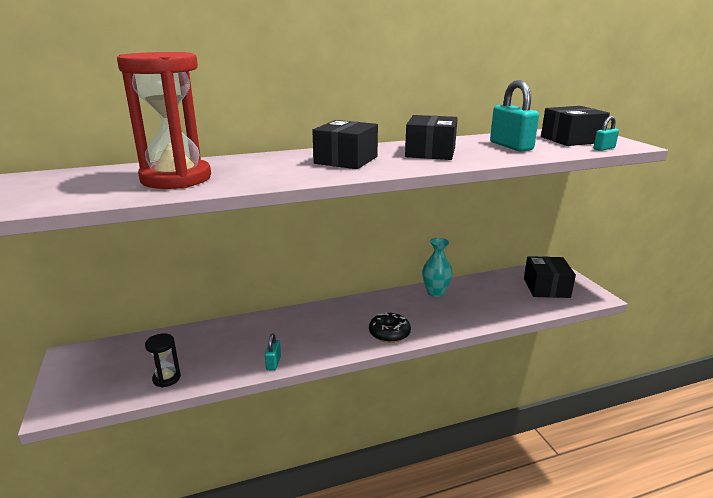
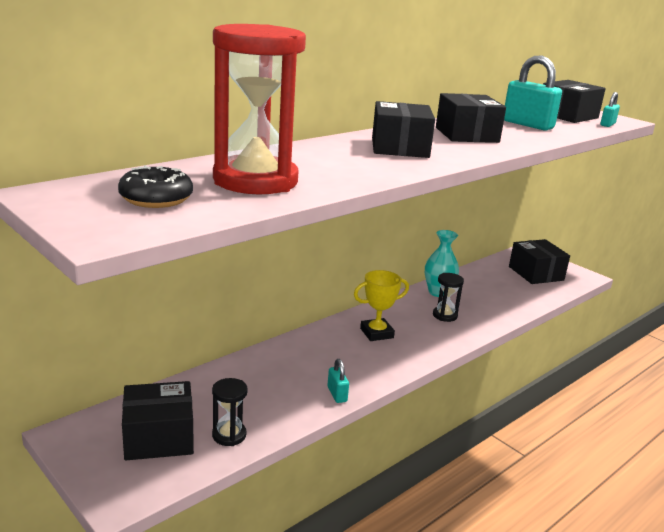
camera: 25 degrees left, 0 degrees up
(121, 369) = (159, 437): none -> black box
(351, 319) = (376, 333): none -> yellow trophy
(389, 333) = (429, 342): black donut -> black donut (156, 199)
(424, 313) = (445, 315): none -> black hourglass

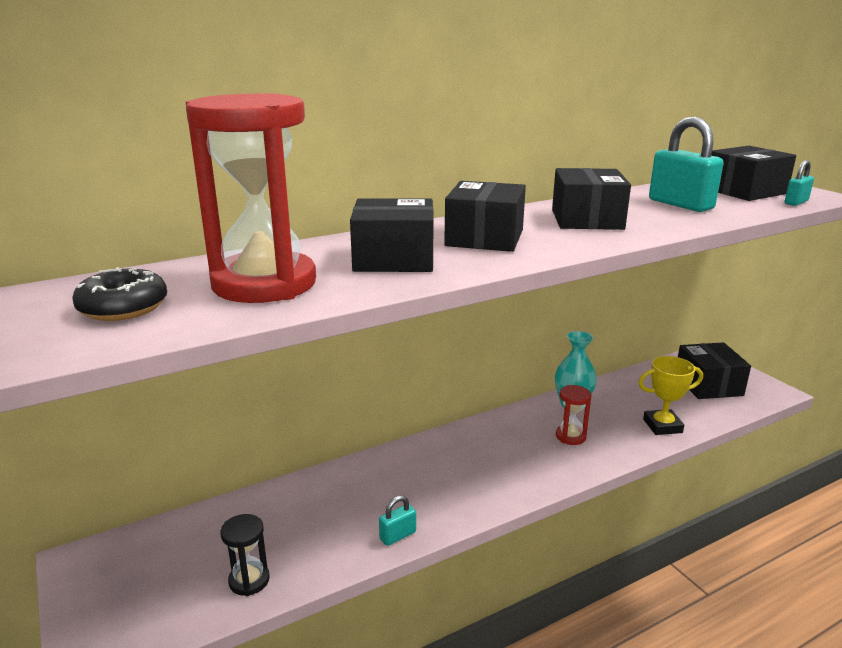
camera: 15 degrees right, 0 degrees up
(159, 437) = (171, 574): black box -> black box (394, 259)
(337, 394) = (397, 536): turquoise padlock -> turquoise padlock turned 60 degrees clockwise
(376, 333) = (477, 455): yellow trophy -> yellow trophy (662, 426)
(445, 315) = (570, 436): black hourglass -> red hourglass

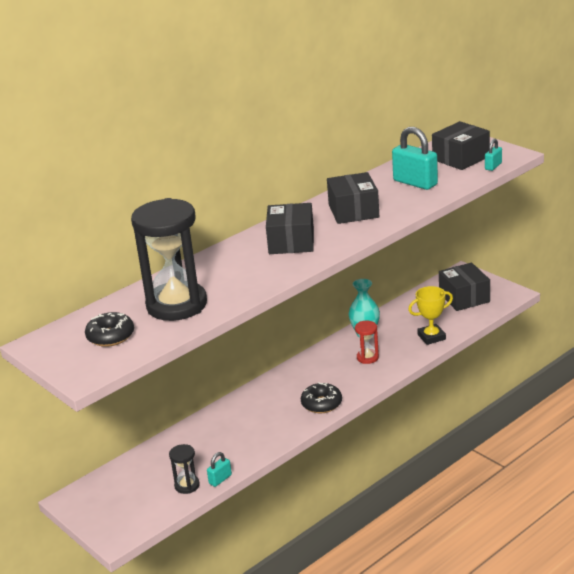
camera: 10 degrees left, 5 degrees up
(264, 284) = (177, 305): red hourglass -> black hourglass
(394, 259) = (242, 271): black box -> none
(397, 536) = (268, 443): turquoise padlock -> turquoise padlock (220, 479)
(492, 489) = (321, 404): none -> black donut

